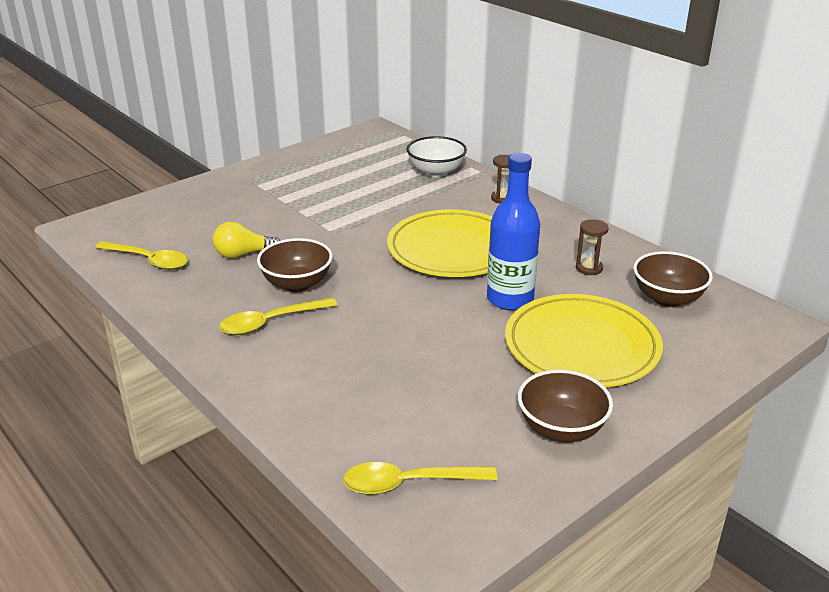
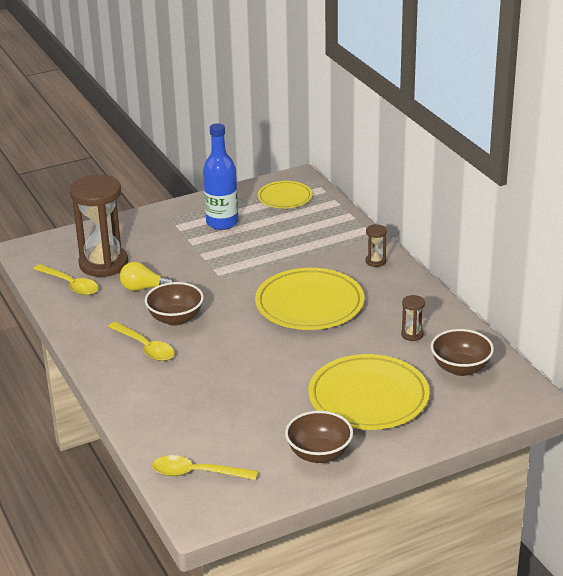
camera: 15 degrees right, 0 degrees up
(184, 233) = (103, 264): none -> brown hourglass
(271, 322) = (145, 347): yellow spoon -> yellow spoon turned 120 degrees counterclockwise
(370, 148) = (285, 197): none -> yellow plate
(436, 172) = (331, 228): white bowl -> none
(510, 299) = (334, 352): blue bottle -> blue bottle (222, 223)

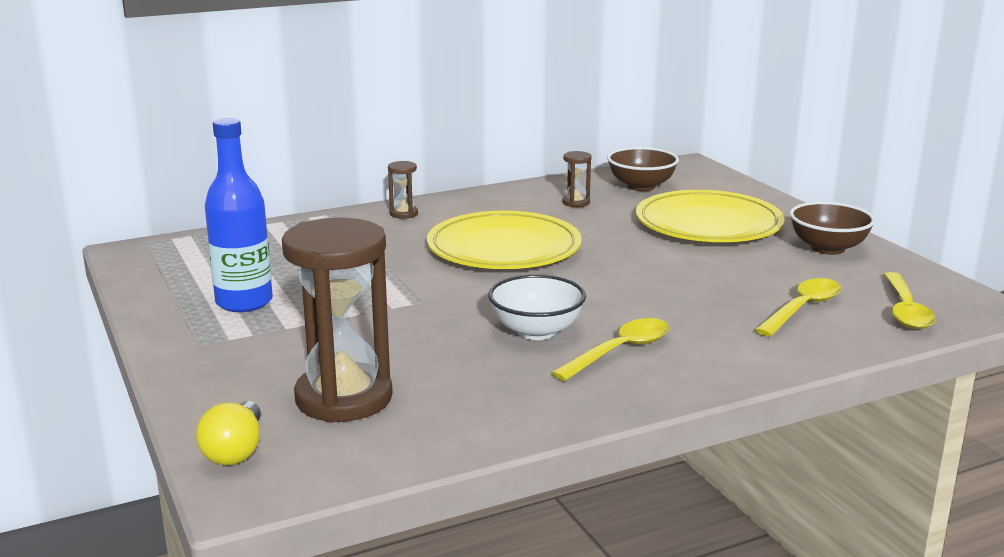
camera: 90 degrees left, 10 degrees down
(70, 285) = (412, 428): yellow spoon -> yellow spoon (802, 309)
(143, 288) = (439, 359): yellow light bulb -> yellow light bulb (235, 451)
(175, 319) = (536, 331): brown bowl -> white bowl
(285, 197) = (190, 260): yellow plate -> none

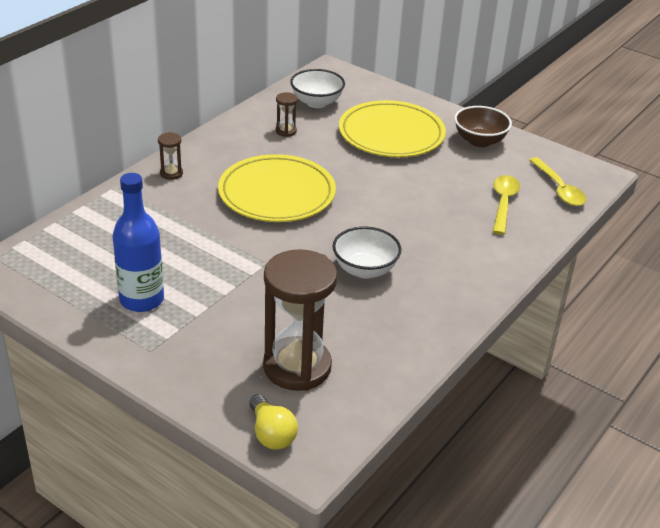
camera: 30 degrees left, 15 degrees up
(619, 351) = (428, 273): yellow spoon -> none
(641, 186) = (316, 102): brown bowl -> white bowl

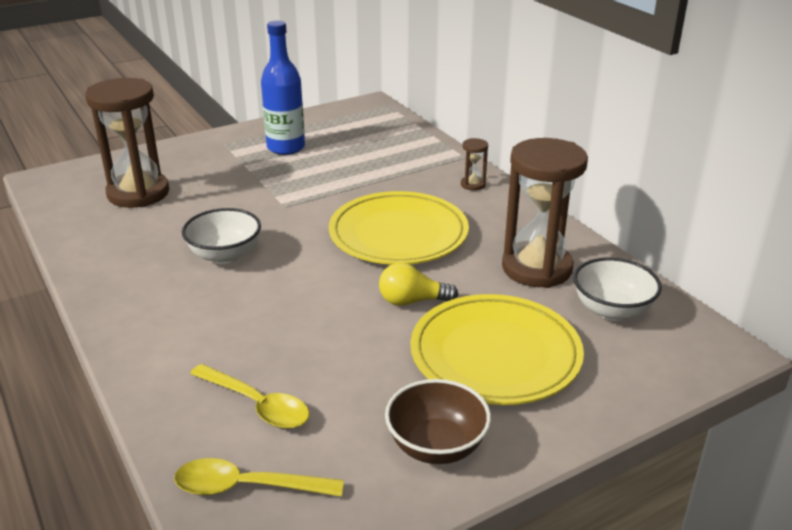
camera: 115 degrees right, 5 degrees down
(271, 434) = (87, 171): yellow light bulb -> yellow light bulb (412, 301)
(286, 131) = (536, 268): brown hourglass -> brown hourglass, size x2.39

